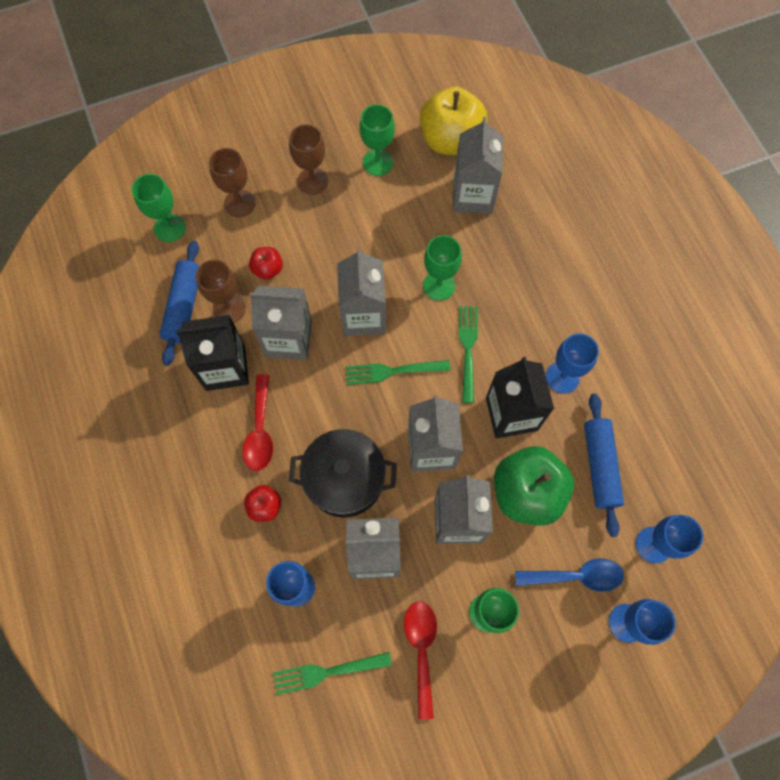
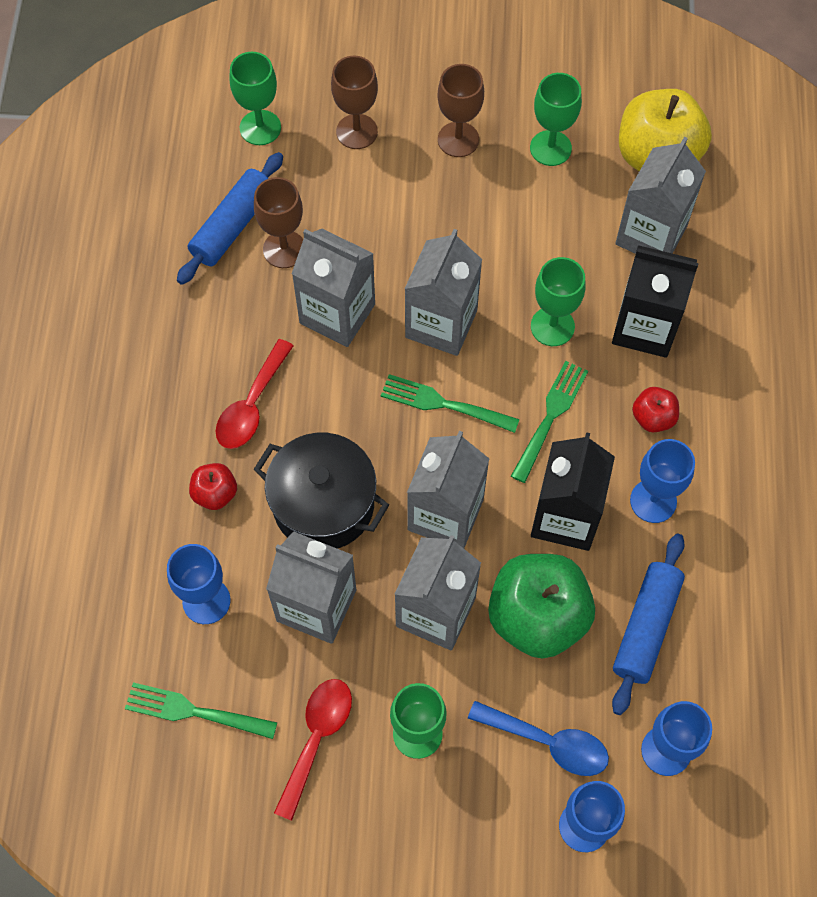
camera: 25 degrees right, 5 degrees down
(225, 368) = (246, 316): black carton -> black carton (645, 327)
(268, 269) = (352, 222): red apple -> red apple (653, 418)

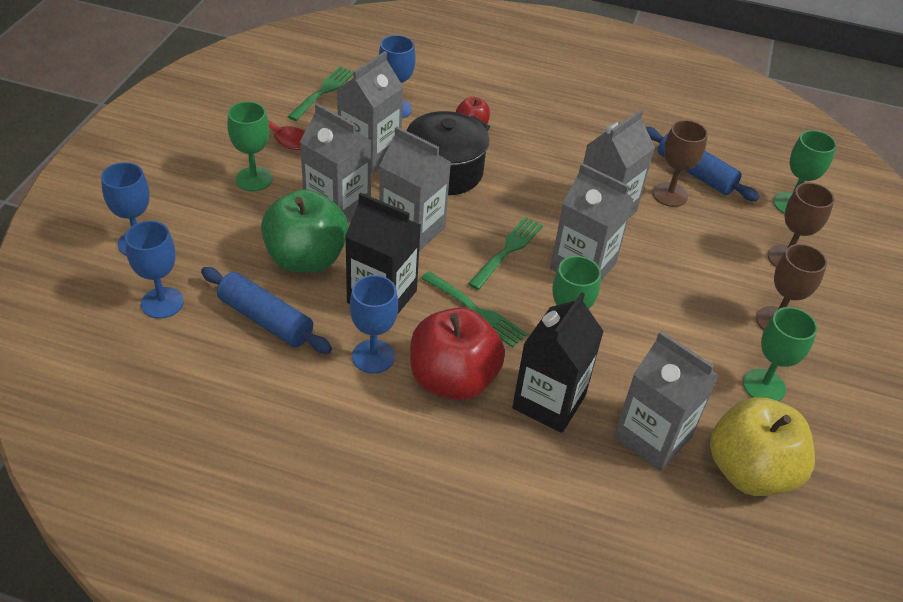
camera: 100 degrees right, 20 degrees down
(252, 405) = (536, 154): red spoon -> none
(548, 742) = (208, 240): blue spoon -> none
(653, 418) = (453, 380): red apple -> red apple, size x2.11

